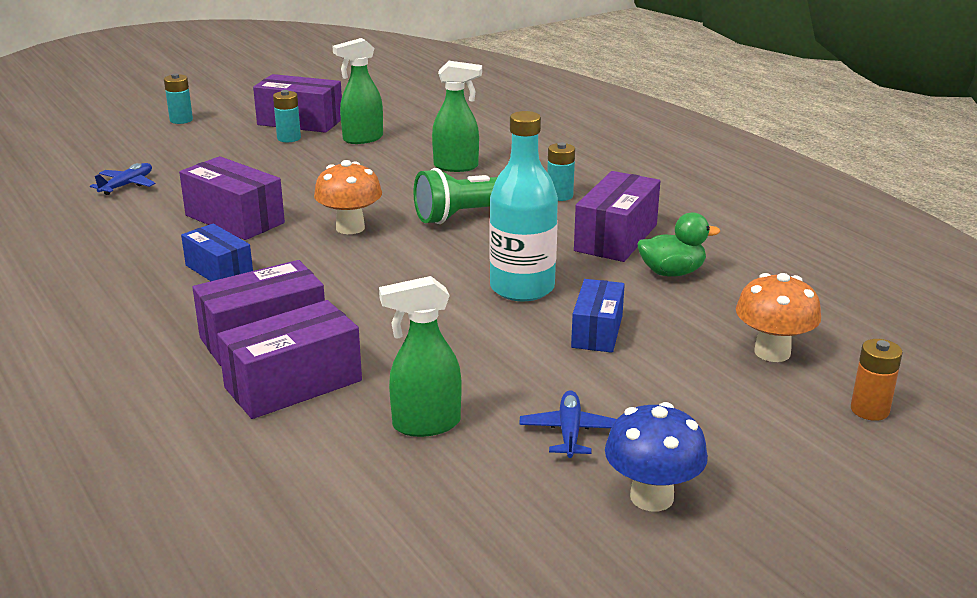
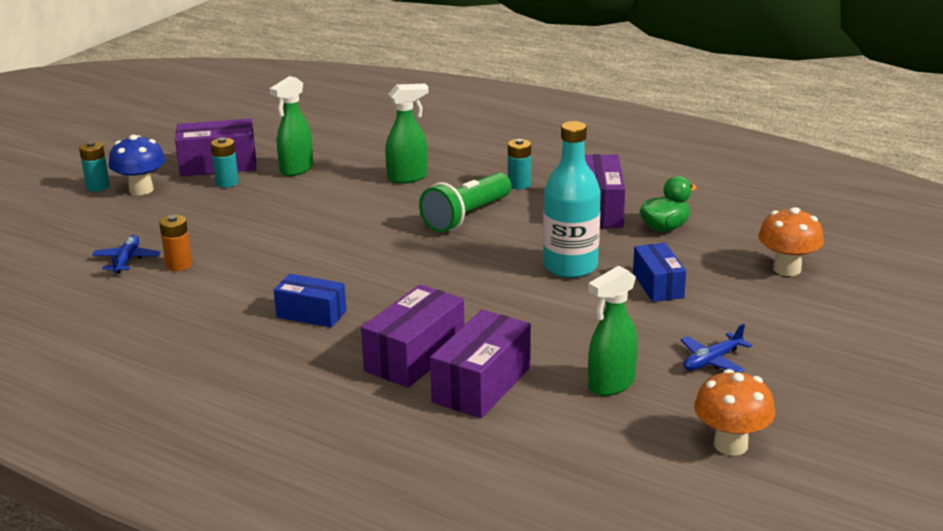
camera: 25 degrees left, 0 degrees up
(234, 219) = (269, 267): purple box -> none
(350, 228) = (379, 251): orange mushroom -> orange mushroom (730, 445)
(569, 432) = (712, 361): blue plane -> blue plane turned 105 degrees counterclockwise
(651, 497) = (805, 387): blue mushroom -> blue mushroom (141, 190)
(869, 410) = (880, 292): orange battery -> orange battery (179, 265)

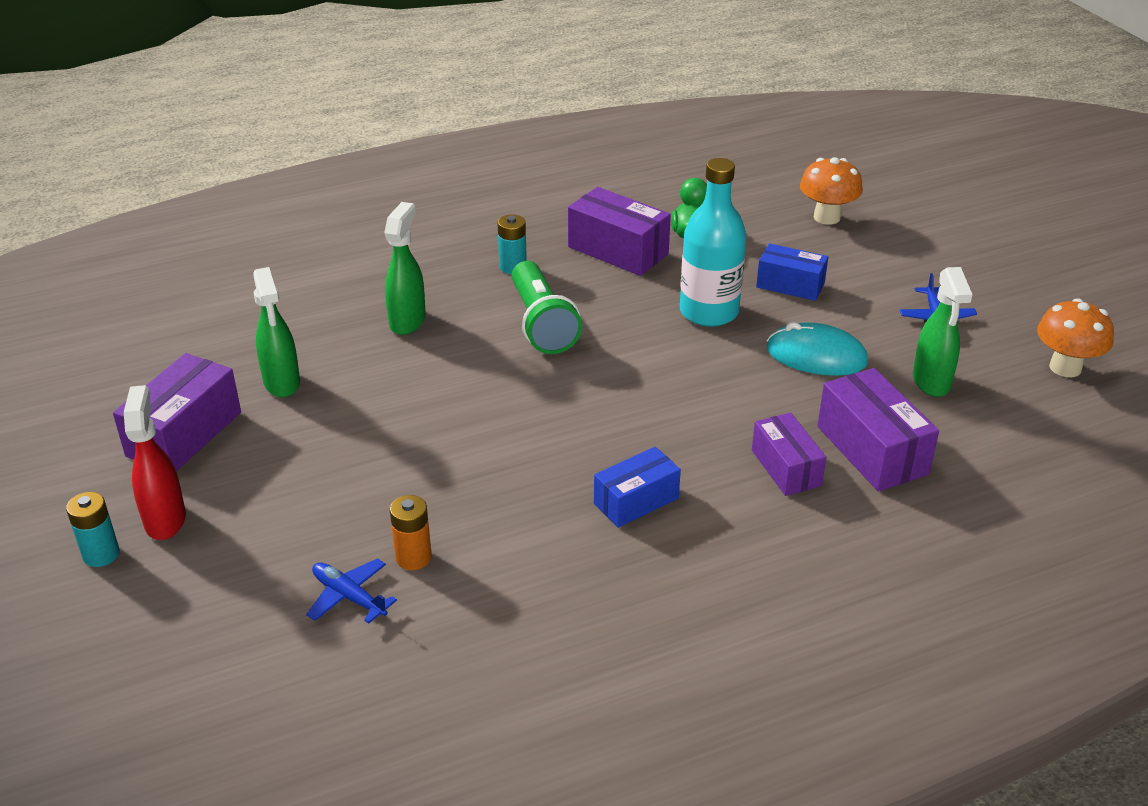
camera: 55 degrees left, 10 degrees up
(141, 190) = (165, 520): blue mushroom -> red spray bottle
(227, 183) = (244, 445): turquoise battery -> none
(415, 356) = (786, 468): purple box -> purple box, size x0.66
(575, 325) = (816, 356): none -> turquoise mouse

